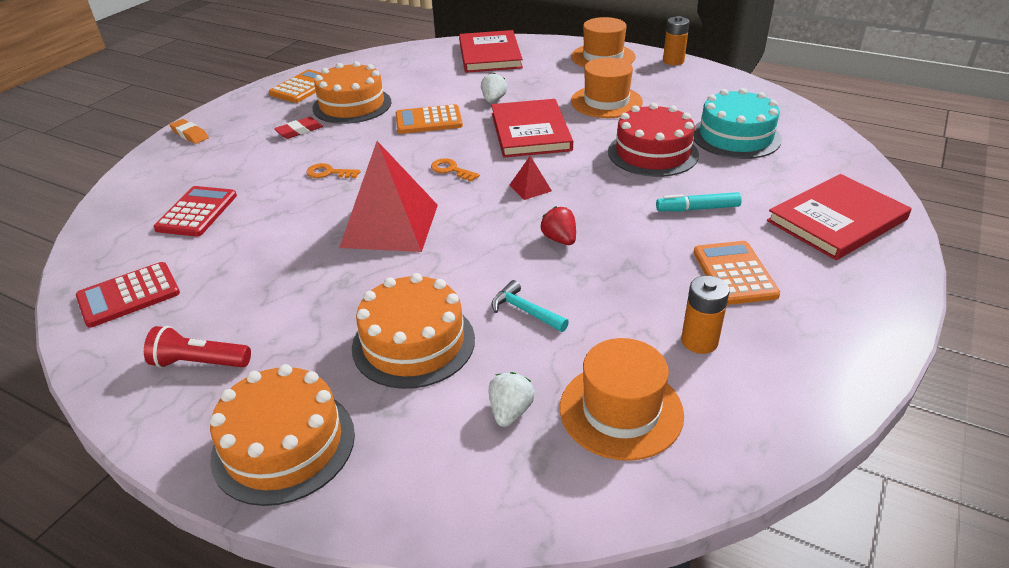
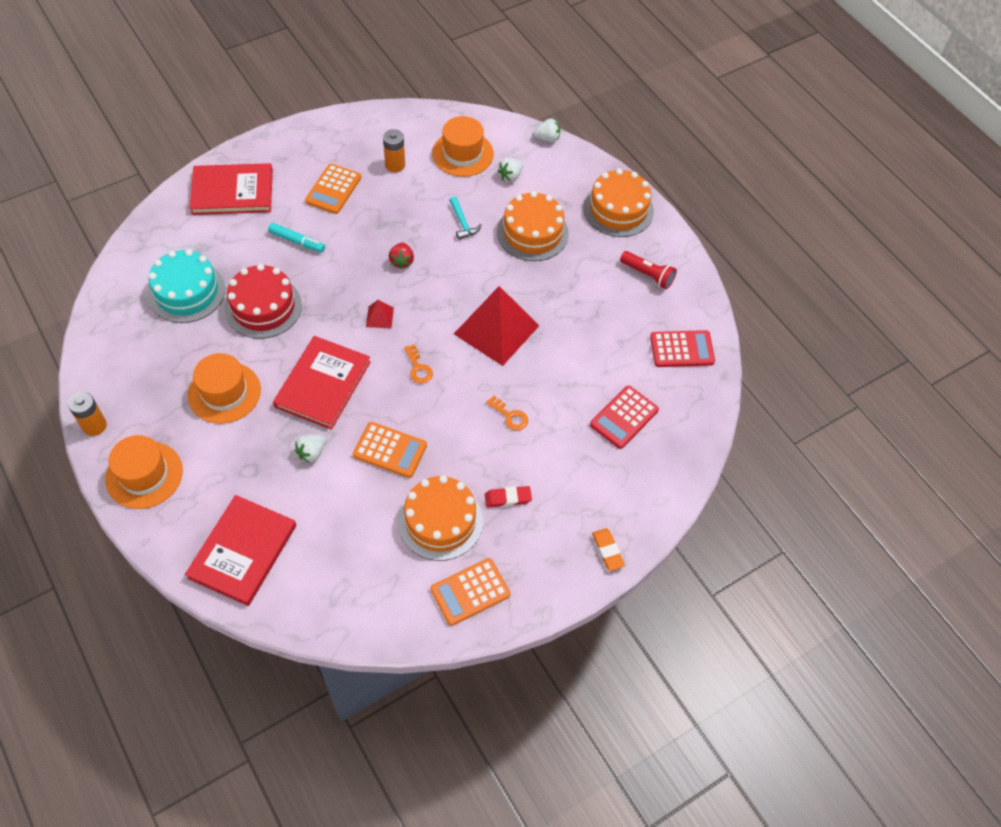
camera: 155 degrees left, 20 degrees up
(496, 525) = (547, 138): none -> white strawberry

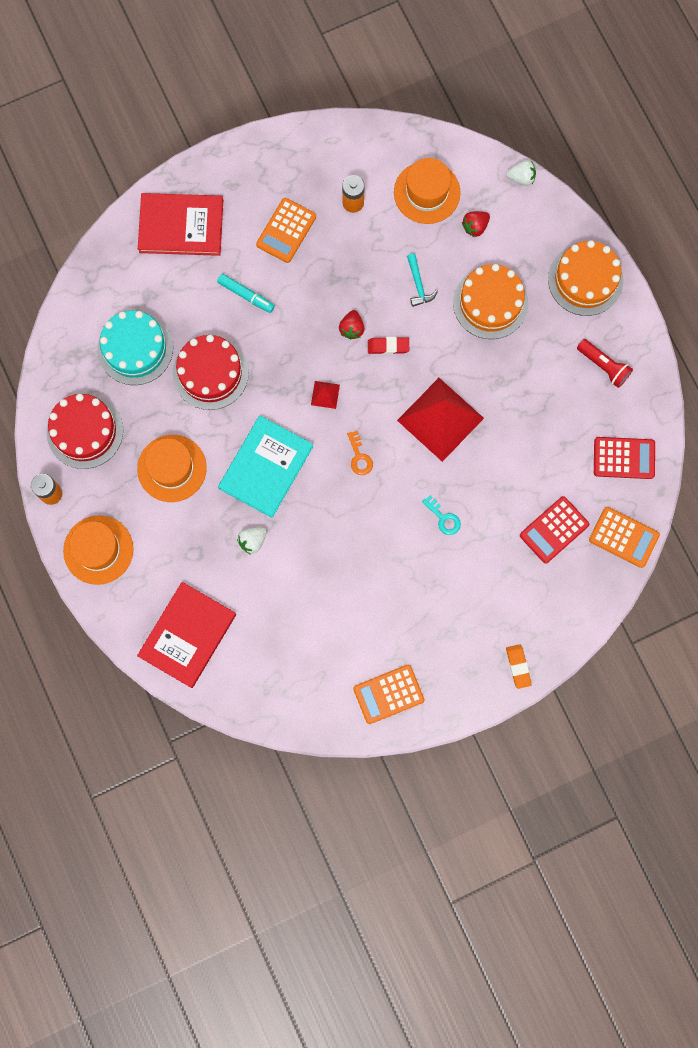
camera: 10 degrees right, 20 degrees up
(133, 366) = (85, 431): none -> red cake
(323, 384) = (266, 467): red book -> turquoise book
(390, 450) = (326, 545): orange calculator -> orange calculator (624, 537)
(440, 521) = (367, 622): orange cake -> none
(508, 498) = (432, 605): red eraser -> red eraser (388, 346)
(510, 176) = (475, 227): white strawberry -> red strawberry
(510, 416) = (443, 518): orange key -> turquoise key

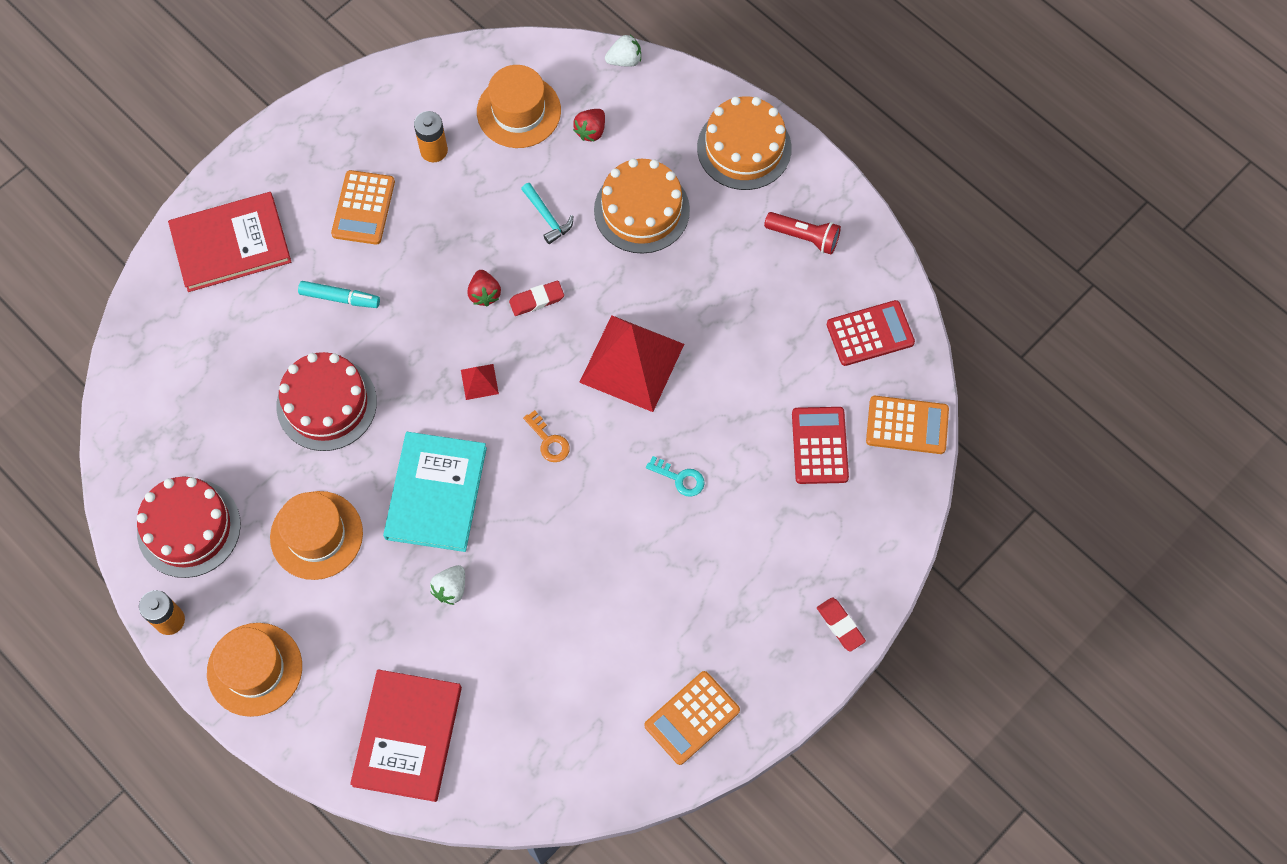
camera: 20 degrees left, 10 degrees down
(135, 348) = (221, 406): turquoise cake -> none
(518, 666) = (840, 625): orange eraser -> red eraser
(554, 530) = (819, 445): red calculator -> red calculator turned 150 degrees clockwise

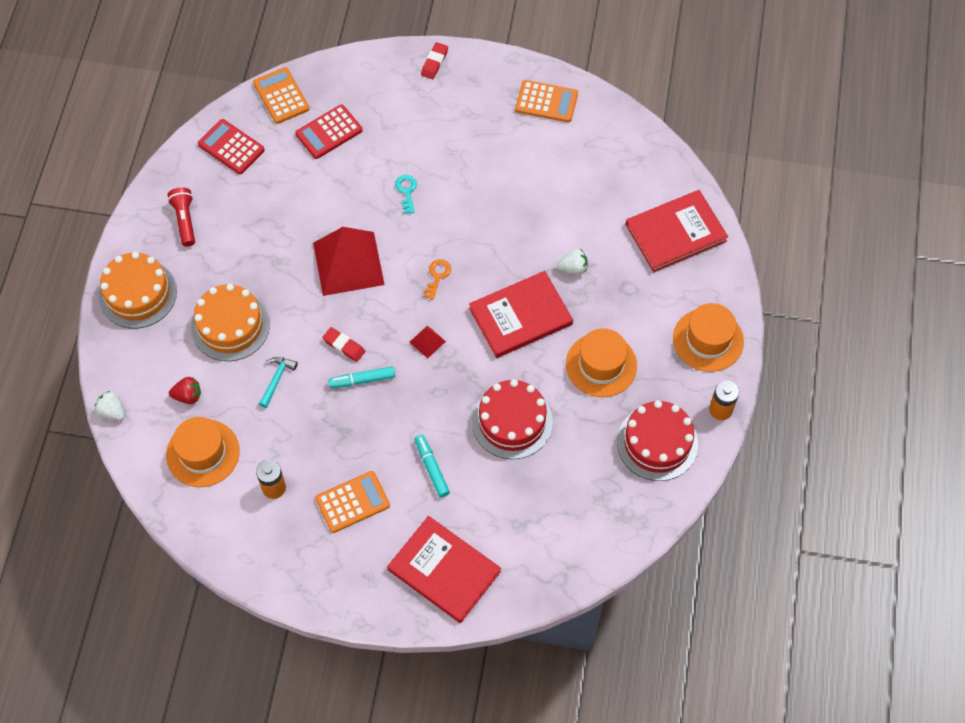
camera: 125 degrees left, 5 degrees down
(436, 493) = (520, 316): turquoise book -> red book
(484, 294) = (362, 380): red strawberry -> turquoise marker

